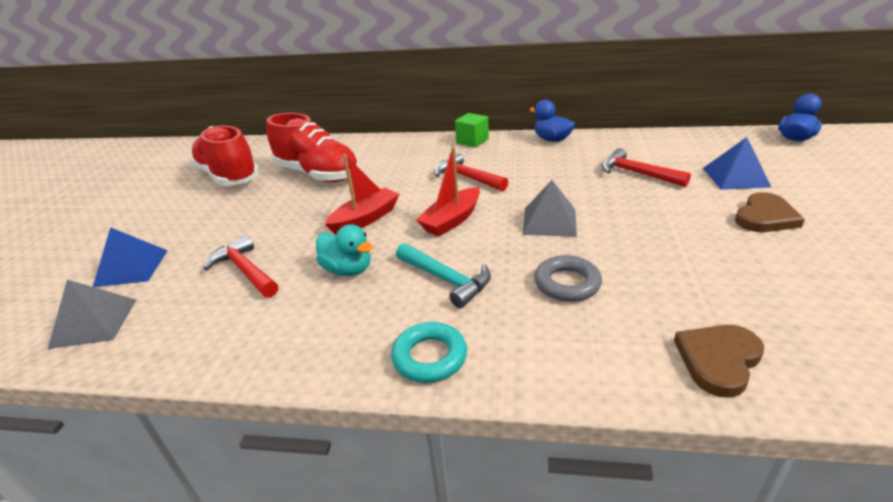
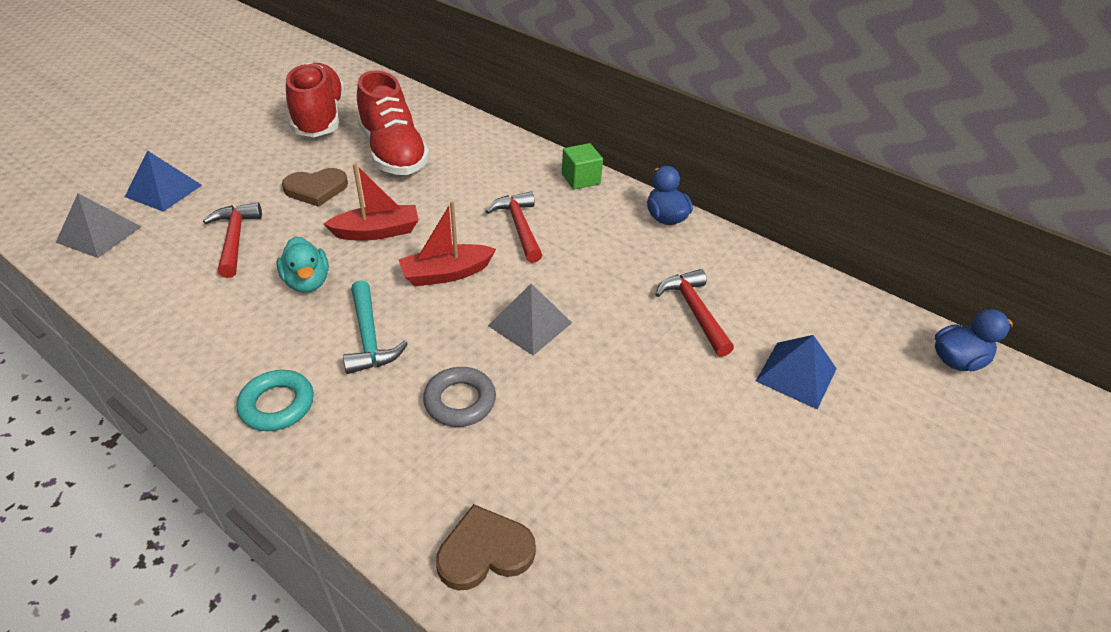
camera: 25 degrees right, 10 degrees up
(765, 217) = (750, 441): brown heart -> brown heart (316, 189)

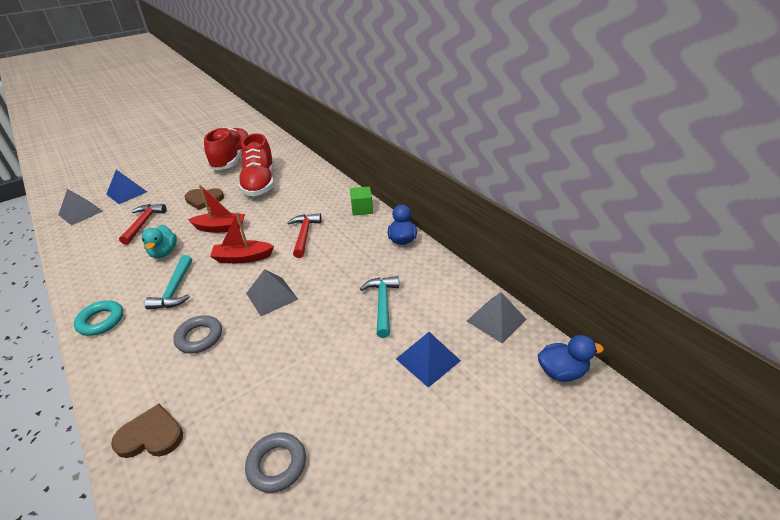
camera: 20 degrees right, 5 degrees down
(688, 546) = (277, 464): none -> grey ring
(694, 311) = (382, 304): red hammer -> turquoise hammer
(849, 309) = (496, 320): none -> grey pyramid

